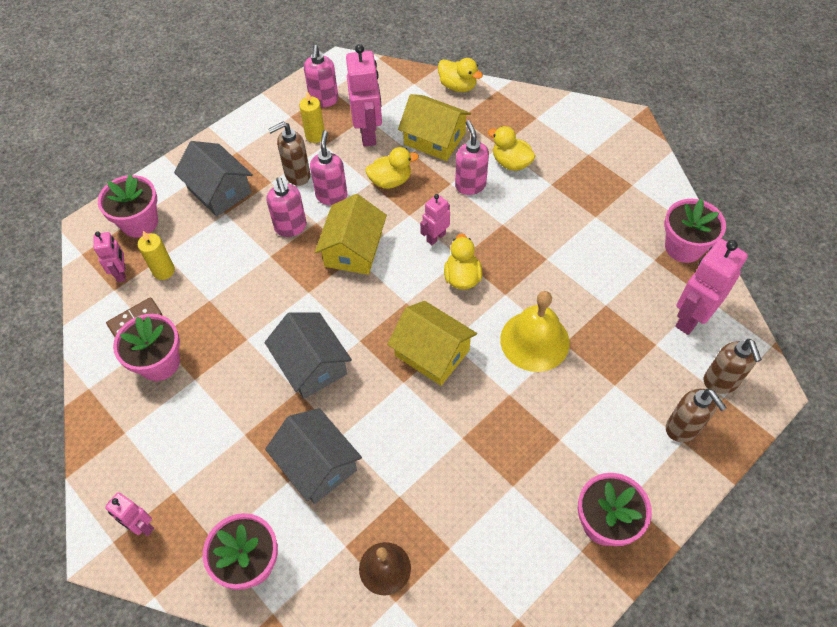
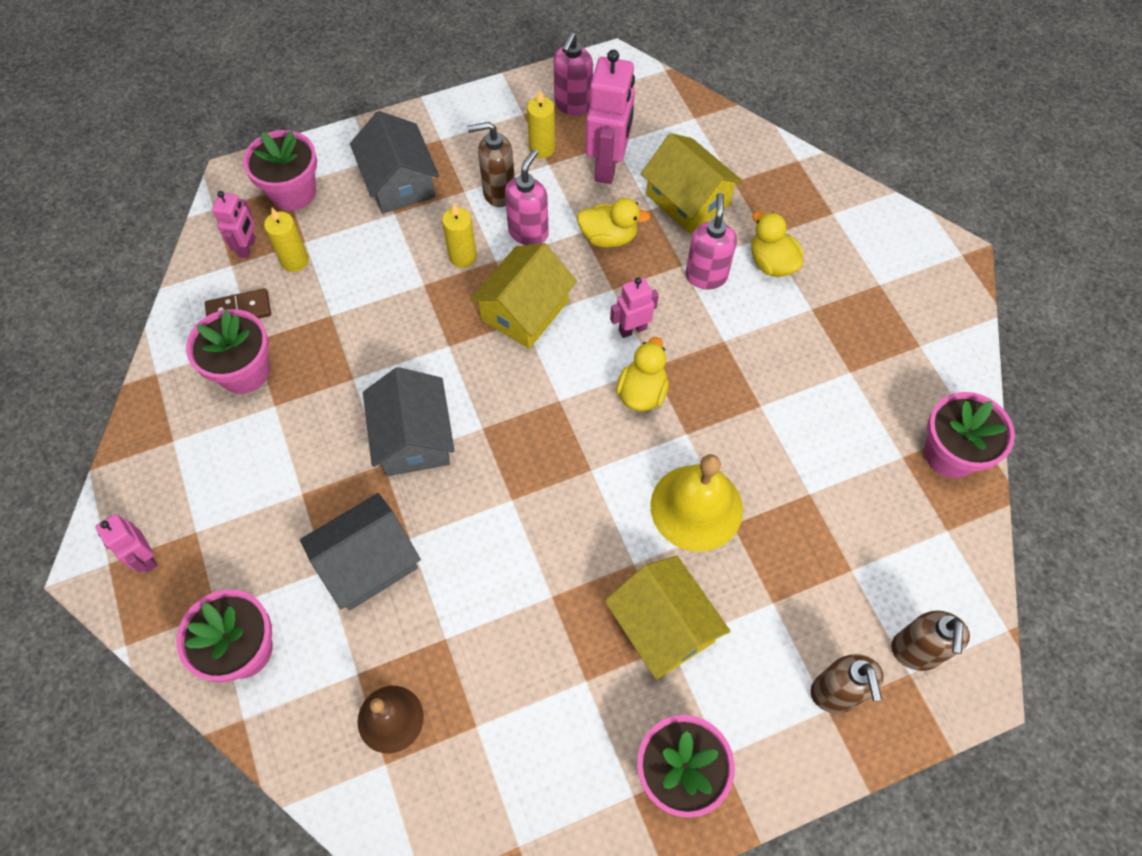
camera: 20 degrees right, 5 degrees up
(291, 227) = (463, 257): pink soap dispenser -> yellow candle
(317, 464) = (368, 562): grey house -> grey house turned 75 degrees clockwise
(432, 353) = (562, 476): yellow house -> yellow house (663, 626)
(458, 86) = (749, 138): yellow duck -> none
(691, 318) = (915, 552): pink robot -> none

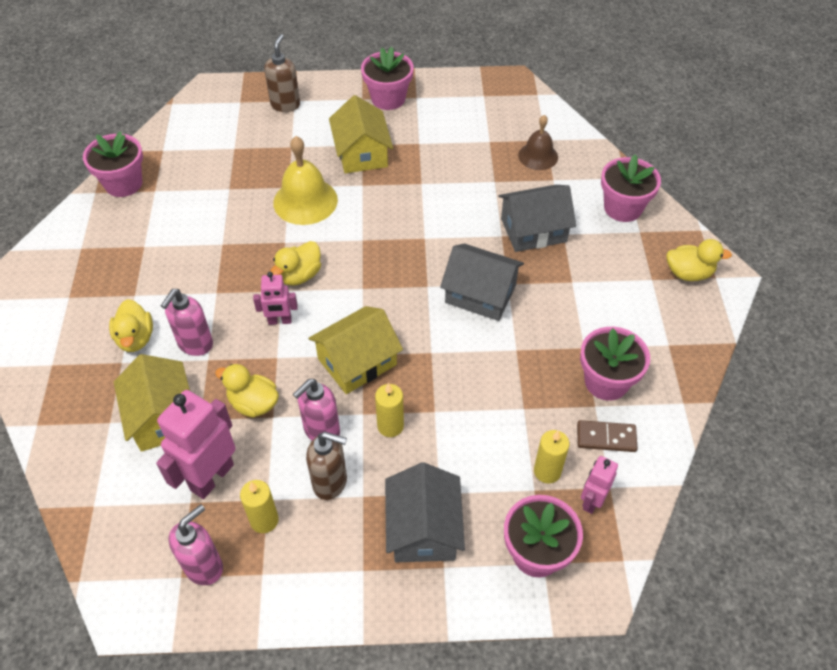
camera: 160 degrees left, 10 degrees down
(145, 558) = (688, 273): pink robot -> yellow duck
(413, 437) = (480, 294): grey house -> grey house turned 75 degrees counterclockwise
(915, 652) = (229, 108): brown soap dispenser -> none

